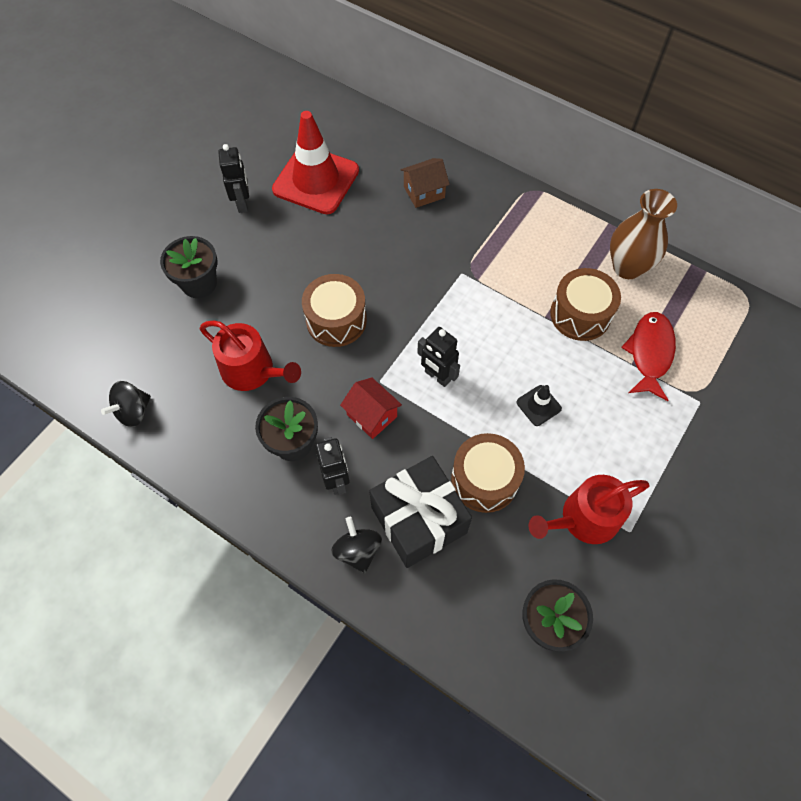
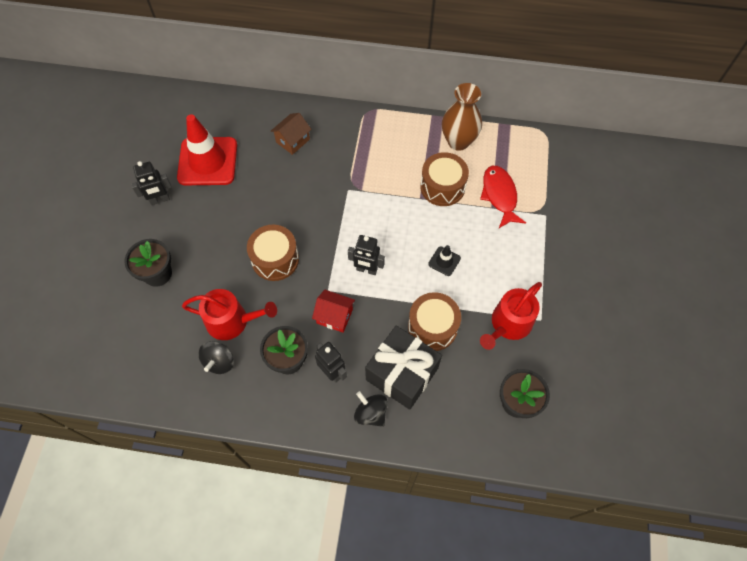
camera: 25 degrees left, 0 degrees up
(133, 411) = (157, 389): black spinning top -> black spinning top (219, 362)
(242, 203) = (160, 200): black robot -> black robot turned 105 degrees clockwise

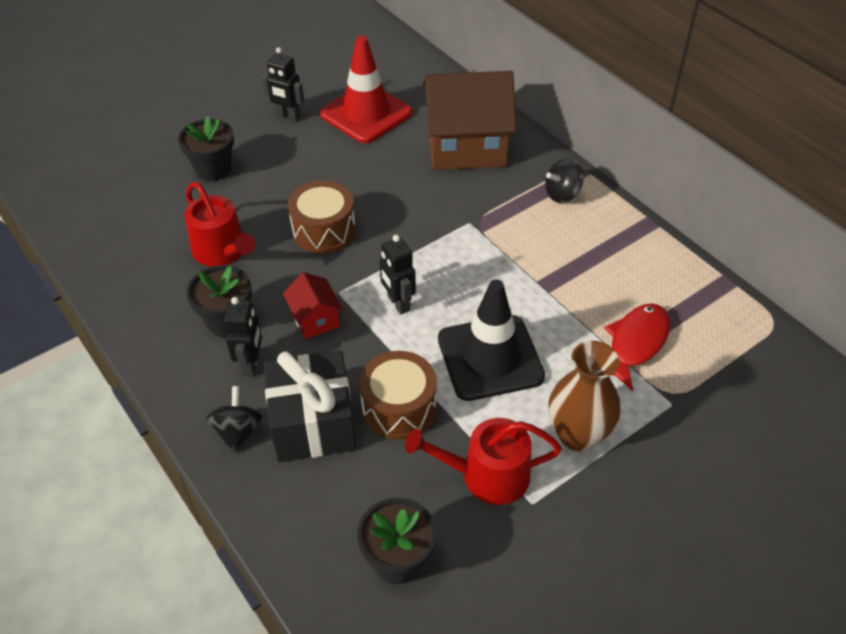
camera: 45 degrees right, 15 degrees down
(219, 362) = (170, 274): black spinning top -> black spinning top (562, 194)
(292, 141) = (466, 146): brown house -> brown house, size x2.15
(442, 187) = (576, 289): brown drum -> none
(444, 261) = (490, 358): black traffic cone -> black traffic cone, size x2.34
(458, 141) = (648, 260): brown vase -> brown vase (577, 435)

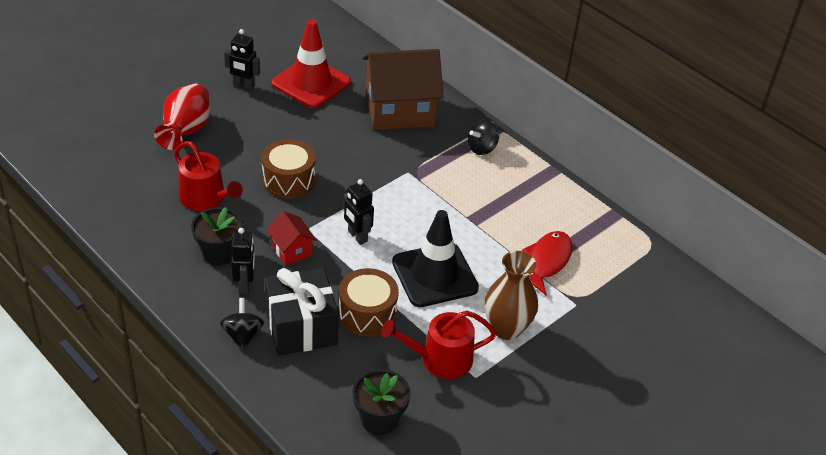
camera: 10 degrees left, 5 degrees down
(213, 169) = (186, 131): black flower pot -> red vase

